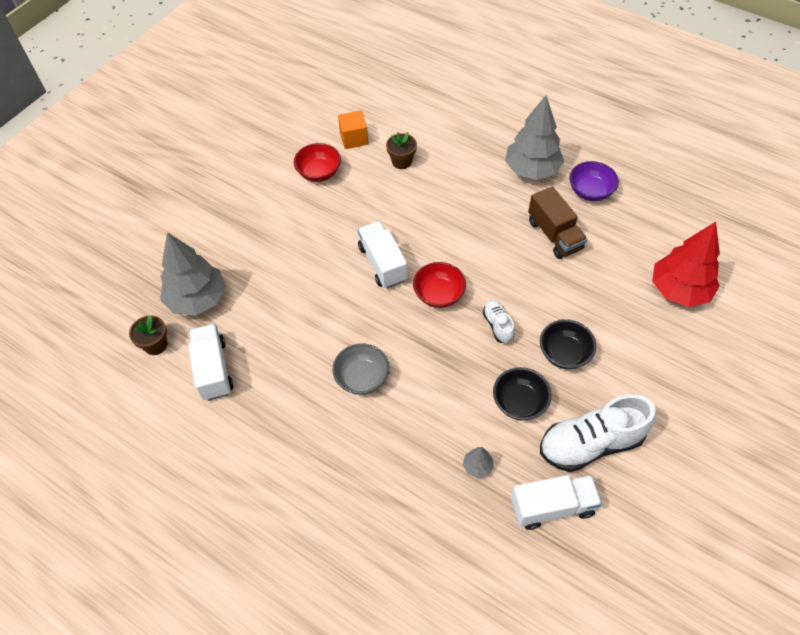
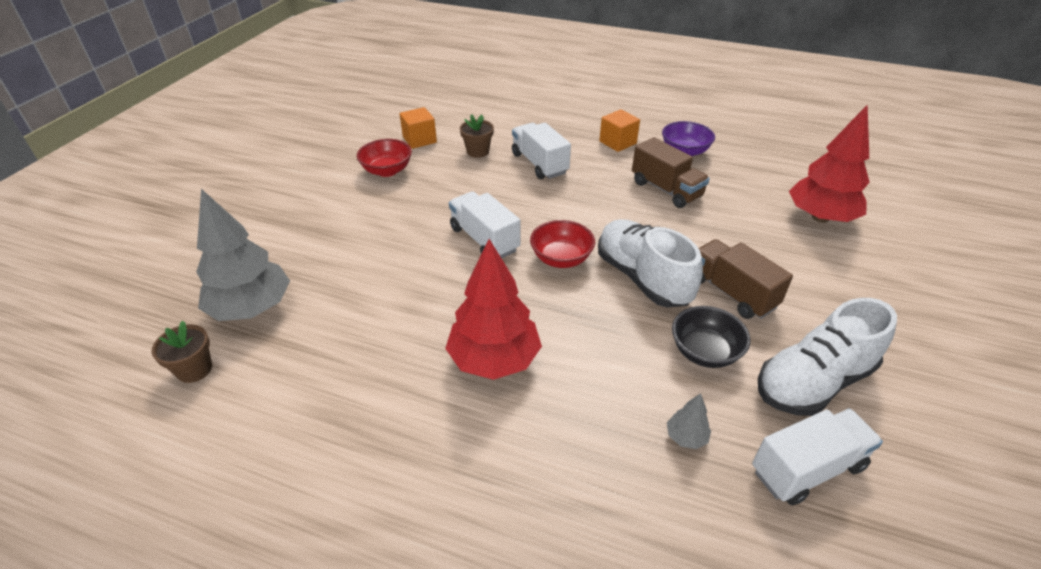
camera: 15 degrees left, 15 degrees down
(213, 370) = (283, 385): white truck -> white truck (539, 164)
(362, 378) = (494, 360): grey bowl -> red tree
(498, 325) = (642, 278): white shoe -> white shoe, size x2.04
(532, 170) = (617, 142): grey tree -> orange cube
(564, 353) = (731, 293): black bowl -> brown truck

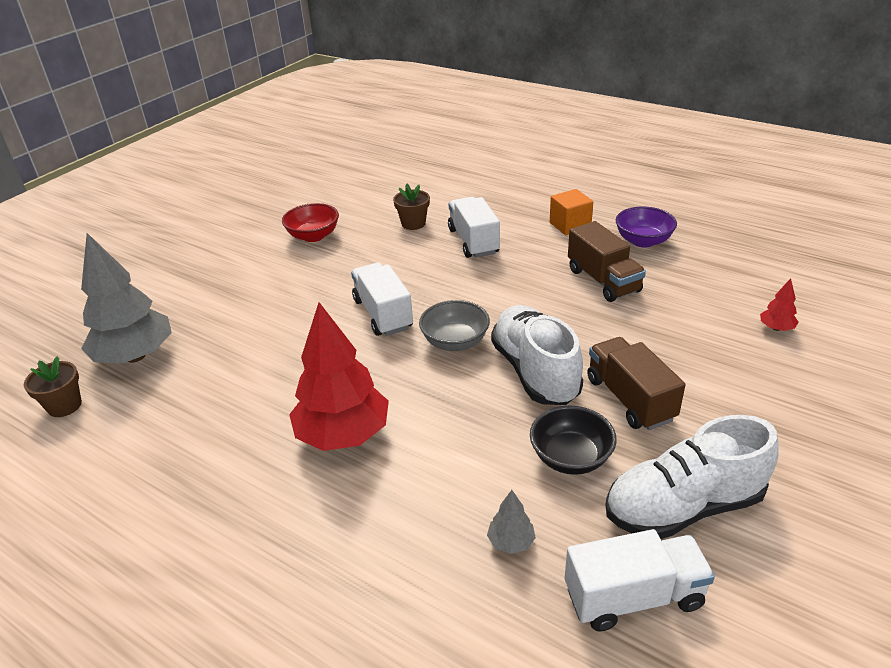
camera: 15 degrees right, 5 degrees down
(419, 140) = (358, 207): orange cube -> none
(561, 259) = (455, 342): red bowl -> grey bowl
(820, 217) = (776, 328): red tree -> red tree, size x0.42

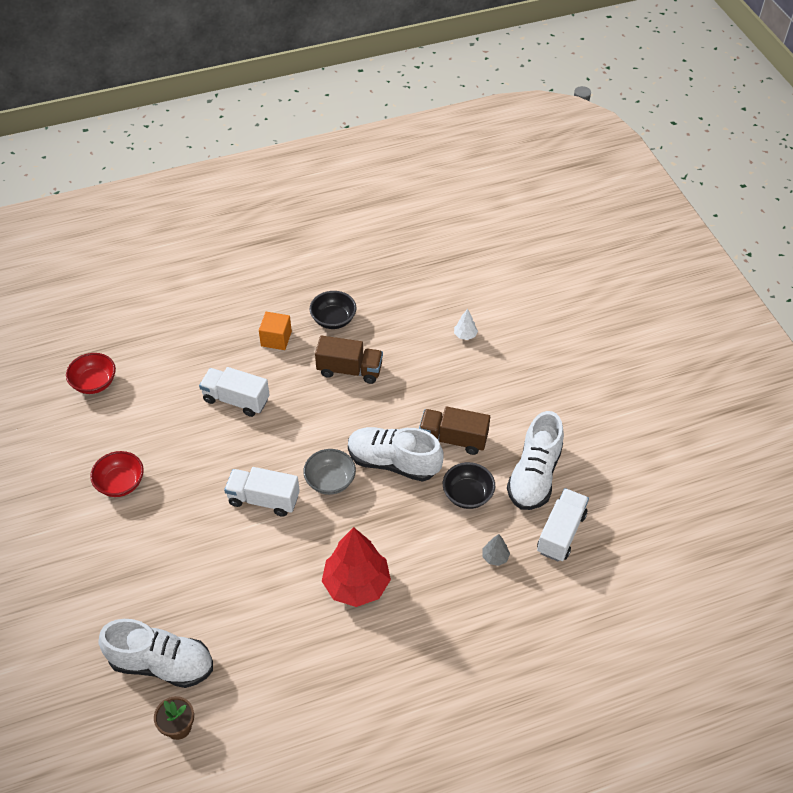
camera: 55 degrees left, 15 degrees up
(135, 356) = (162, 663): grey tree -> white shoe
(397, 177) = (94, 383): none -> red bowl
(413, 223) = (174, 416): brown flower pot -> none
(643, 241) = (333, 320): purple bowl -> black bowl
(776, 328) = (465, 335): red tree -> white tree

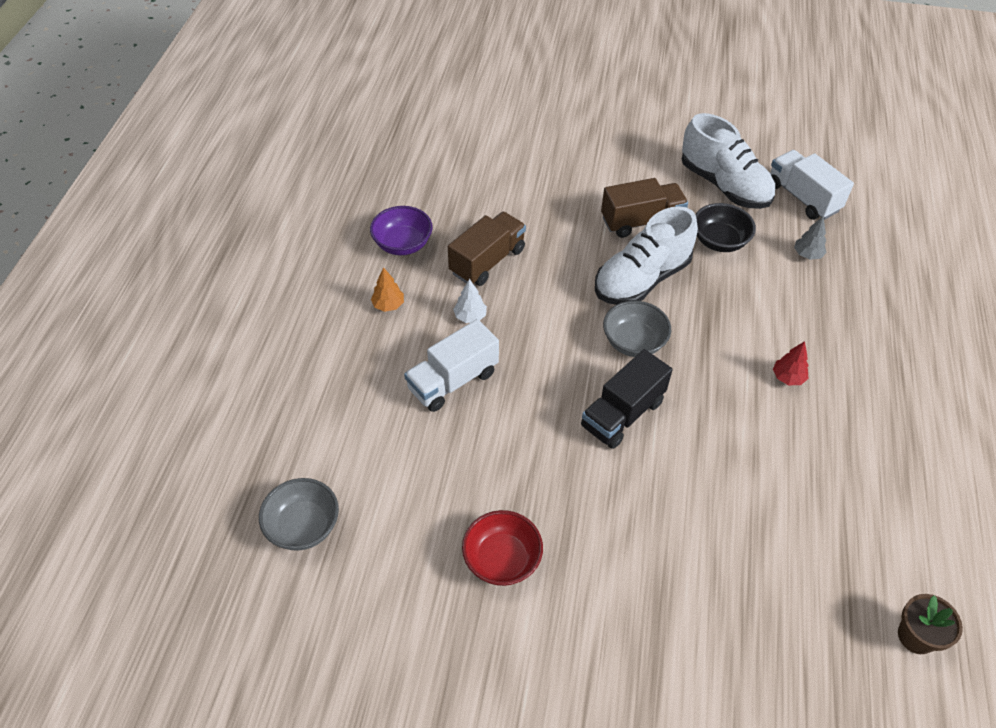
camera: 60 degrees left, 0 degrees up
(94, 383) = (303, 526): red bowl -> grey bowl
(162, 663) = (815, 620): white shoe -> none
(264, 499) = (622, 414): white truck -> black truck
(276, 339) = (388, 305): orange cube -> orange tree
(333, 320) = (403, 244): black bowl -> purple bowl
(356, 584) = (787, 377): red tree -> red tree, size x0.42
(453, 439) = (641, 221): brown truck -> brown truck turned 150 degrees counterclockwise
(465, 335) = (511, 155): white tree -> white tree (470, 316)

